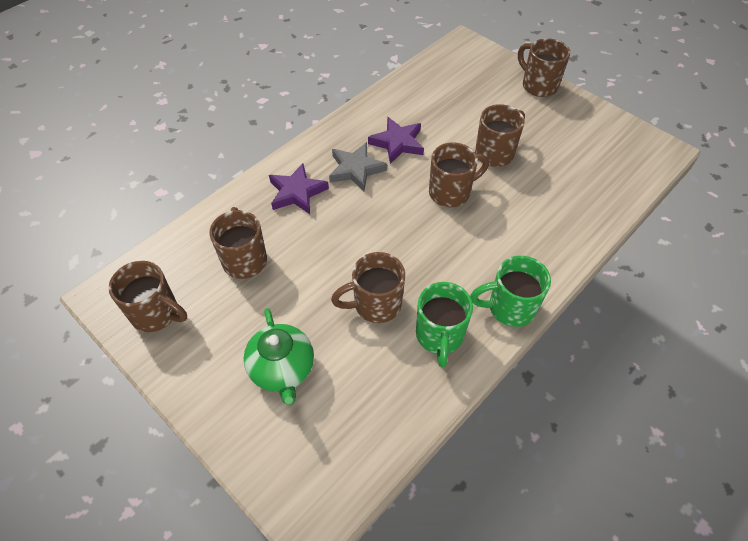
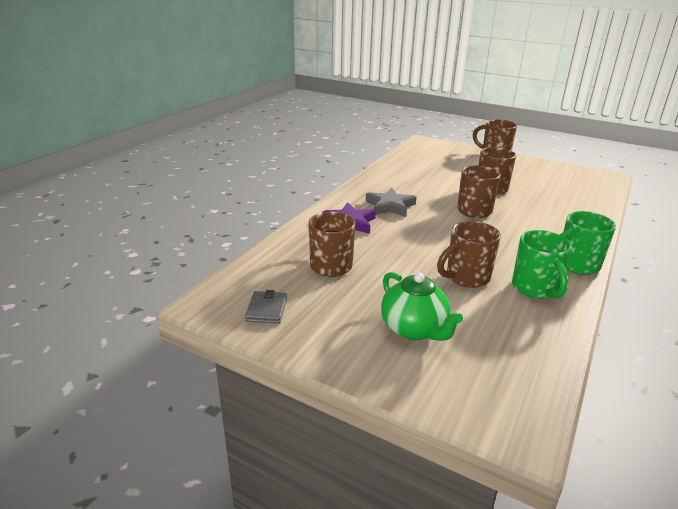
camera: 15 degrees left, 25 degrees down
(157, 314) = (266, 309): brown mug -> grey wallet
(397, 143) = (413, 190): purple star -> none

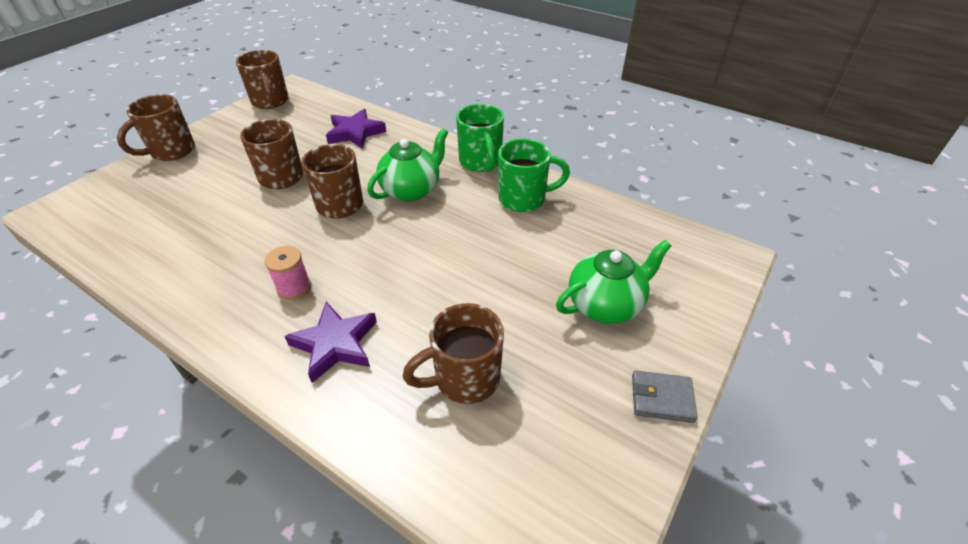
camera: 85 degrees left, 15 degrees up
(266, 309) = (583, 467): grey wallet -> grey wallet (662, 398)
(390, 206) = (294, 287): grey star -> pink spool
(466, 277) = (501, 244): brown mug -> brown mug (270, 102)
(511, 235) = (411, 190): none -> green teapot
(569, 207) = (355, 133): none -> purple star

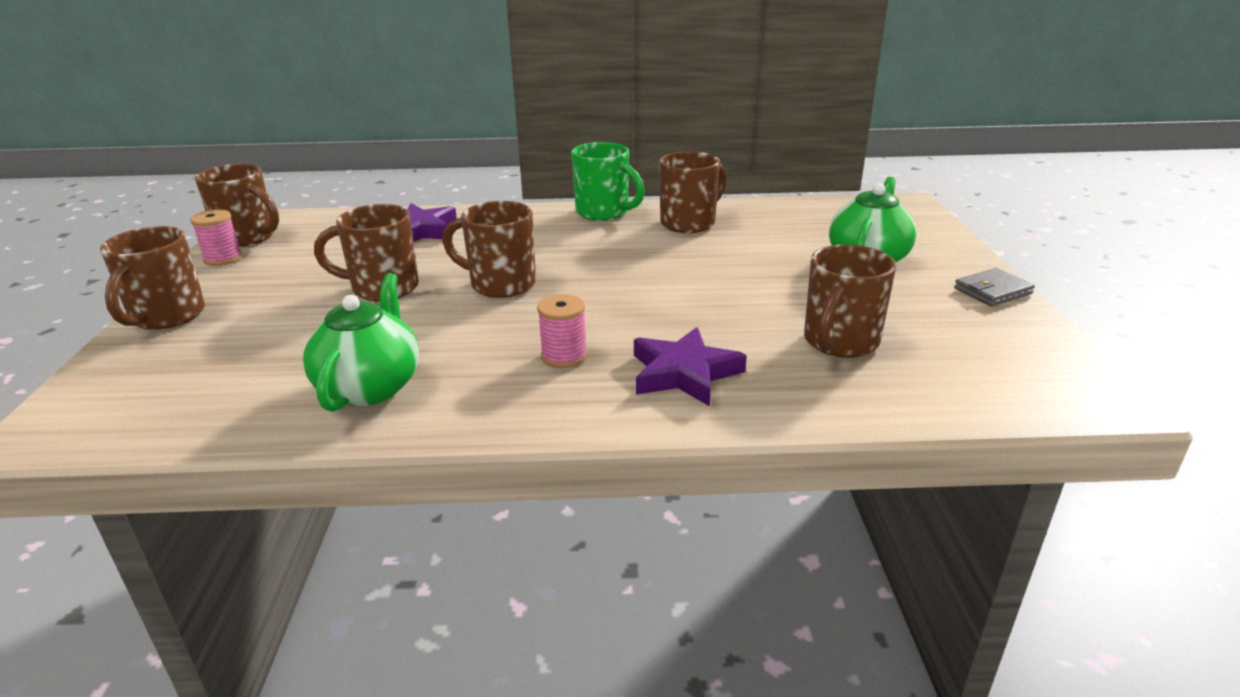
camera: 35 degrees left, 15 degrees down
(241, 115) = (223, 259): none -> pink spool
(411, 190) = (566, 250): green teapot -> green teapot (370, 387)
(524, 199) = (689, 223): green mug -> brown mug

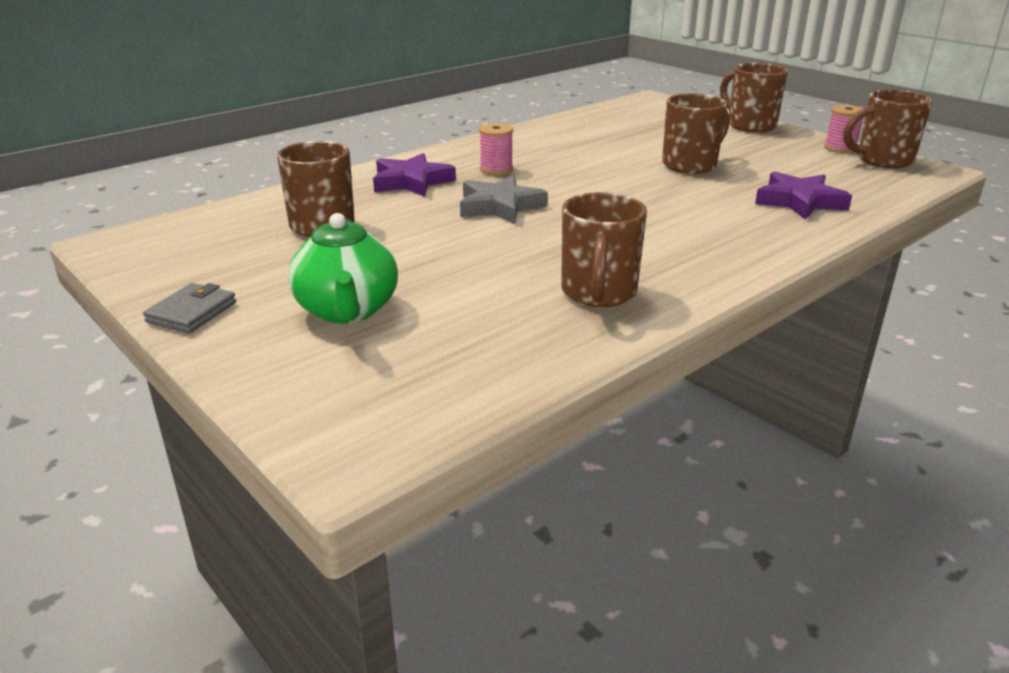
camera: 140 degrees right, 0 degrees up
(370, 387) = (566, 136): green teapot -> none
(500, 284) = (626, 188): brown mug -> none
(604, 212) = (709, 275): green mug -> none
(643, 305) = (500, 206): none -> grey star

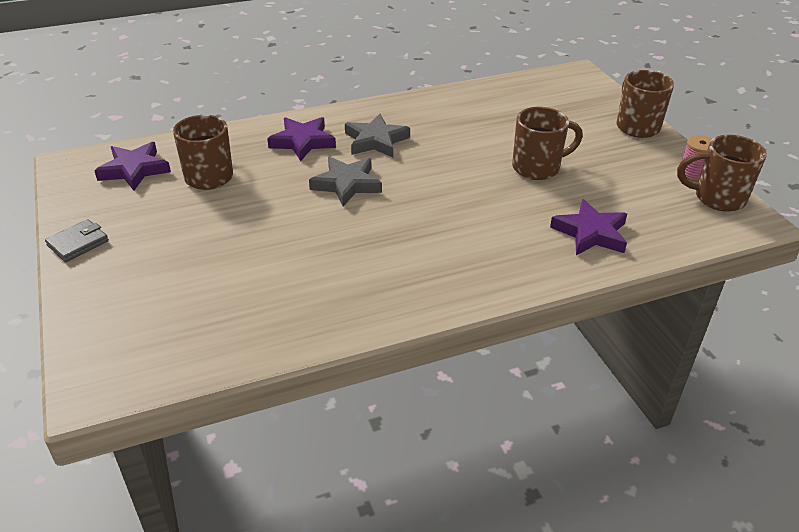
camera: 20 degrees right, 10 degrees up
(213, 234) = (134, 170): none -> purple star
(347, 310) = (170, 267): green teapot -> none
(496, 169) = (375, 141): pink spool -> grey star
(598, 293) = (345, 295): brown mug -> none

